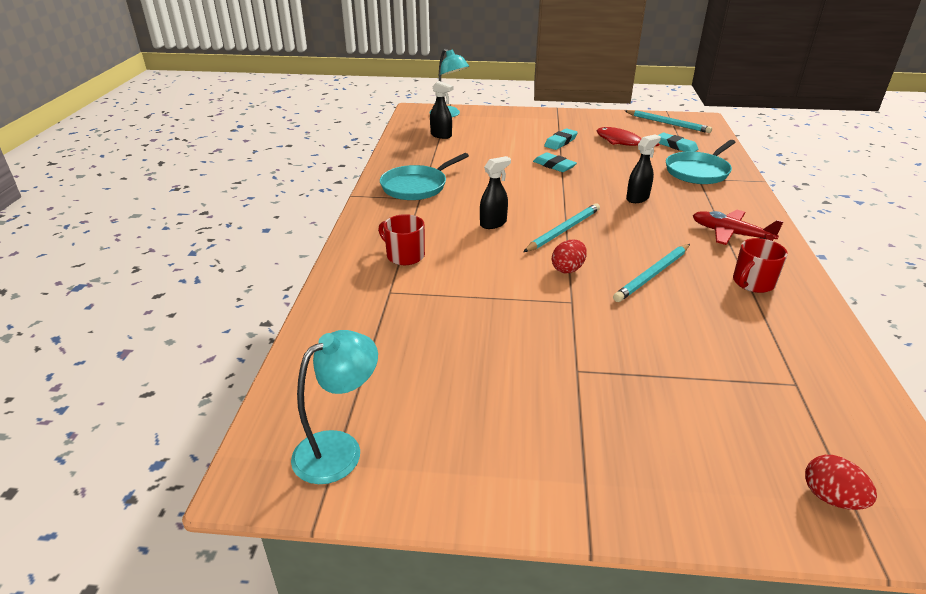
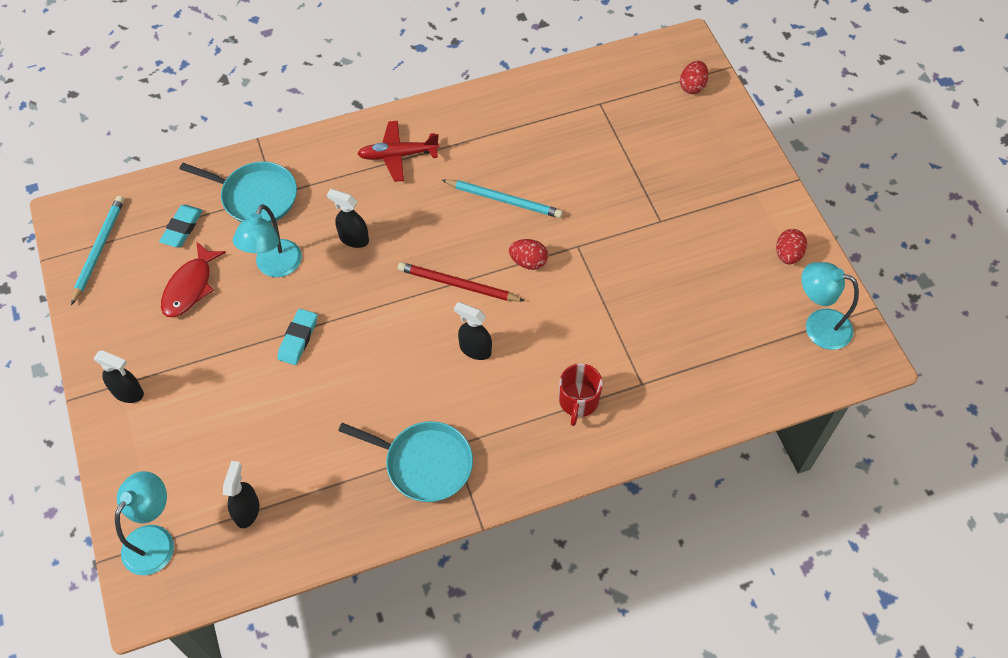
camera: 115 degrees left, 25 degrees up
(460, 469) = (788, 255): none -> red egg
(550, 119) = (128, 392): none -> black spray bottle
(560, 142) = (216, 354): turquoise eraser -> none
(563, 230) = (458, 285): turquoise pencil -> red pencil
(624, 168) = (274, 267): none -> turquoise lamp
(730, 234) = (398, 155): red plane -> red plane turned 75 degrees clockwise
(752, 283) = (480, 134): red mug -> none

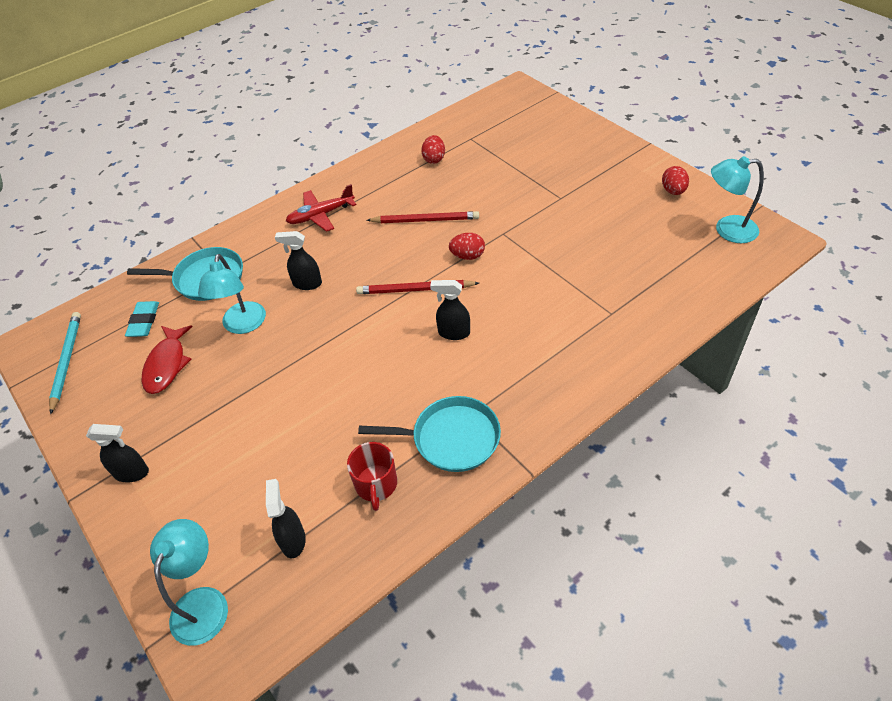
camera: 15 degrees left, 10 degrees down
(298, 339) = (287, 374): turquoise eraser -> none
(504, 200) = (425, 220): turquoise pencil -> red pencil
(578, 401) = (564, 343): red mug -> red mug (376, 484)
(692, 86) = (536, 110): red egg -> red egg (434, 159)

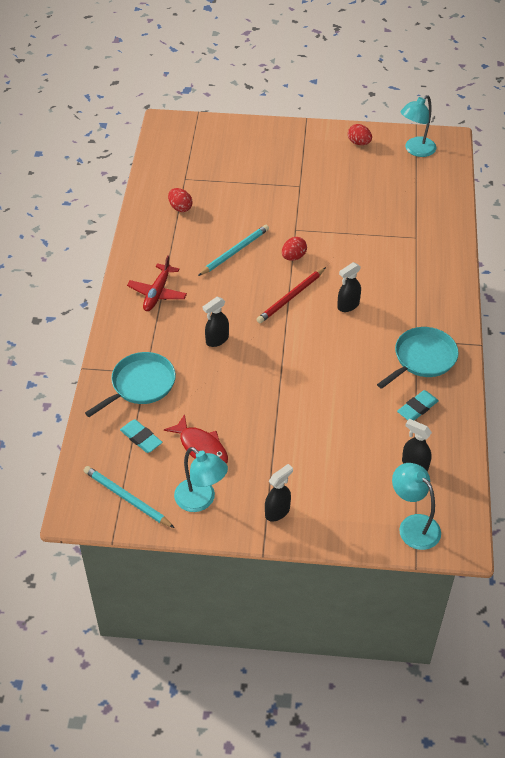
camera: 50 degrees left, 0 degrees up
(242, 325) = (214, 391): turquoise lamp -> turquoise lamp (201, 500)
(376, 484) = (417, 408): red mug -> turquoise eraser
(425, 220) = (234, 252): red pencil -> turquoise pencil

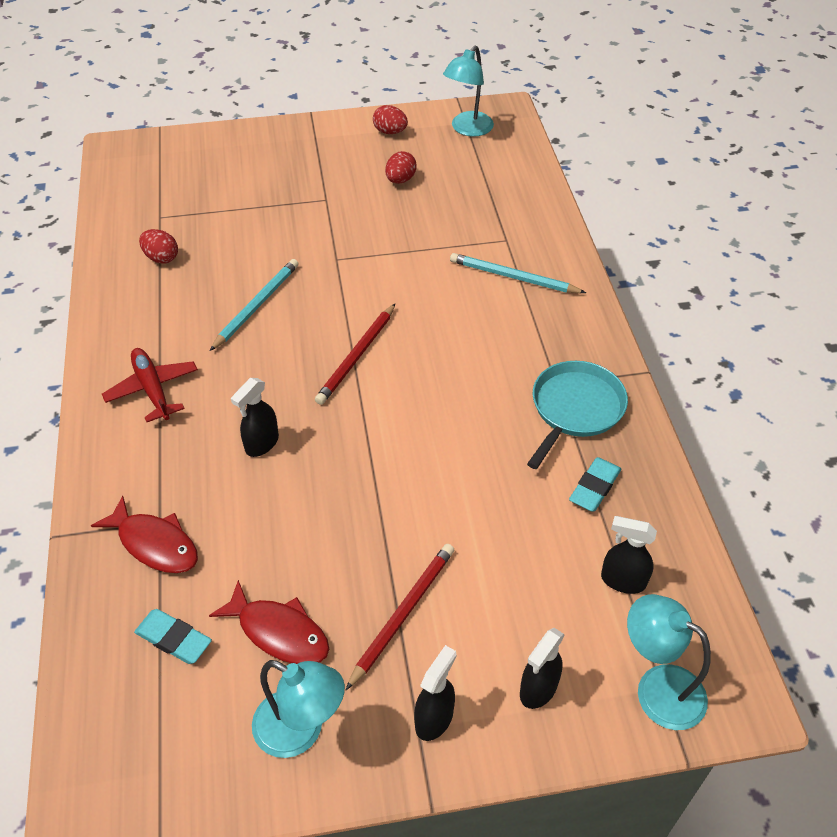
camera: 15 degrees left, 0 degrees up
(127, 498) = (170, 760): turquoise pencil -> turquoise pencil (513, 277)
(140, 384) = (155, 544): turquoise pan -> red fish
(157, 293) = (152, 389): red plane -> red plane turned 150 degrees clockwise
(275, 454) = (403, 614): none -> red pencil
(293, 257) = (344, 297): red egg -> red egg (400, 180)
(348, 305) = (443, 352): black spray bottle -> black spray bottle (538, 689)

